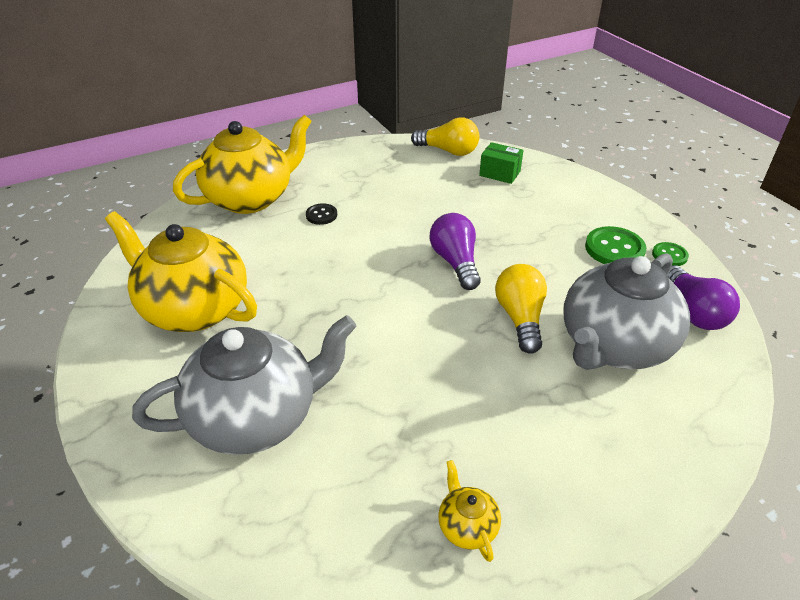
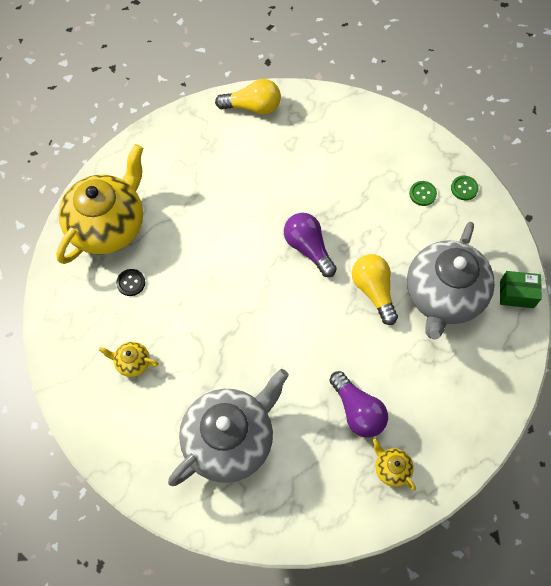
camera: 20 degrees left, 25 degrees up
(194, 309) = (132, 362): yellow teapot -> yellow teapot, size x0.41
(321, 215) = (179, 227): black button -> black button (131, 283)
(500, 173) = (307, 125): green box -> green box (516, 294)
(614, 249) = (422, 194): green button -> green button, size x0.58
(693, 312) = (490, 244): purple light bulb -> purple light bulb (357, 411)

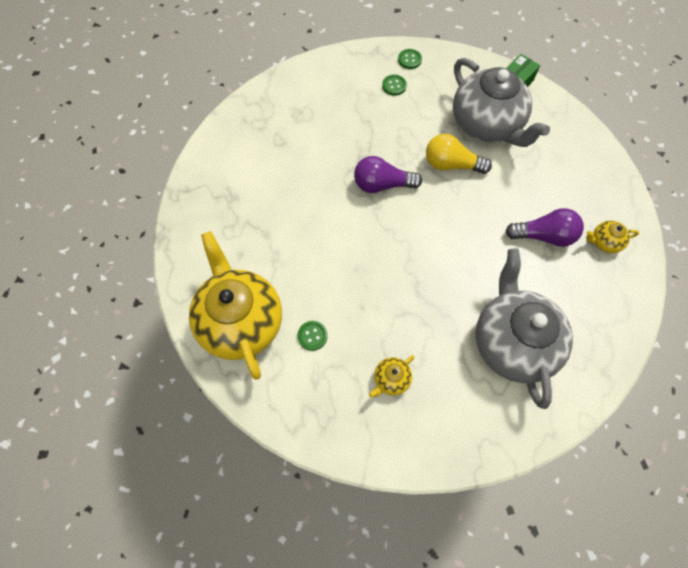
camera: 55 degrees left, 0 degrees up
(131, 283) = (312, 336): black button -> green button
(252, 107) = (221, 145): yellow light bulb -> none

